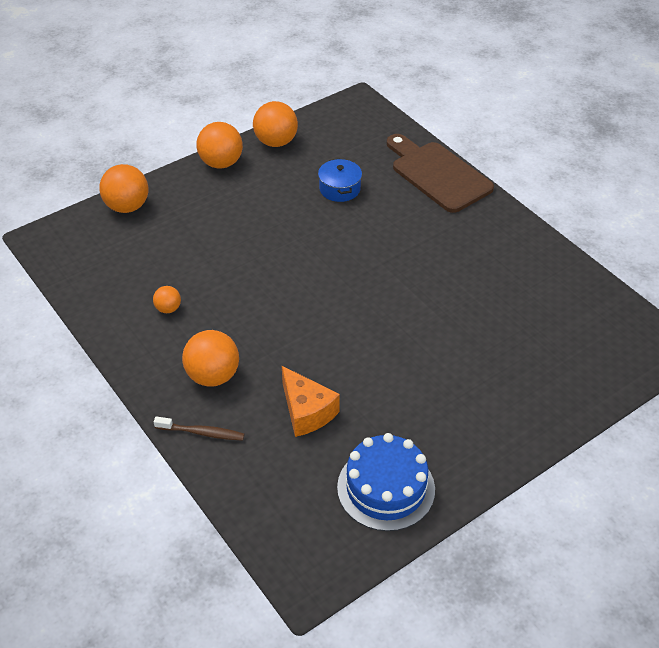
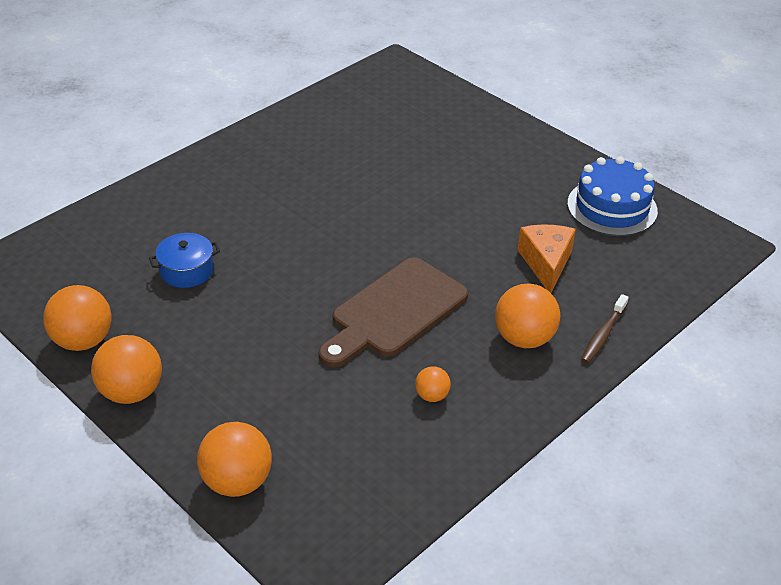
camera: 100 degrees left, 5 degrees down
(202, 433) = (603, 335): brown toothbrush -> brown toothbrush turned 150 degrees counterclockwise
(306, 412) = (546, 263): orange cheese -> orange cheese turned 45 degrees counterclockwise
(437, 174) = (156, 194): brown cutting board -> brown cutting board (394, 312)

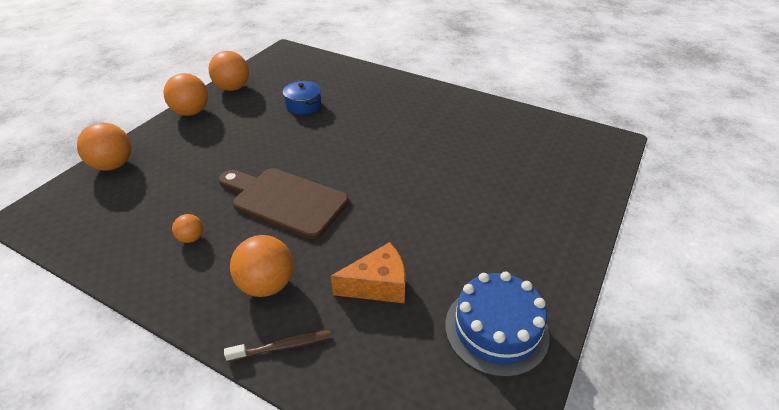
camera: 75 degrees right, 0 degrees up
(603, 335) = (283, 346): brown toothbrush -> brown toothbrush turned 150 degrees clockwise

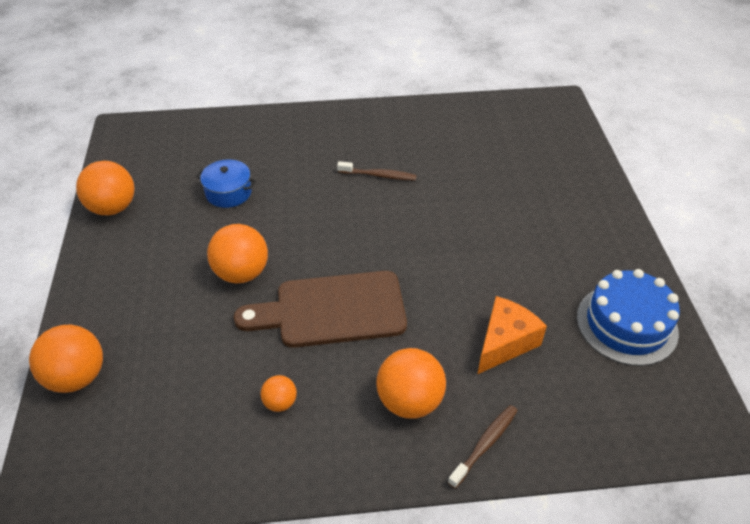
camera: 35 degrees left, 5 degrees up
(191, 112) = (96, 263): orange ball -> orange ball (242, 273)
(410, 134) = (379, 175): none -> brown toothbrush

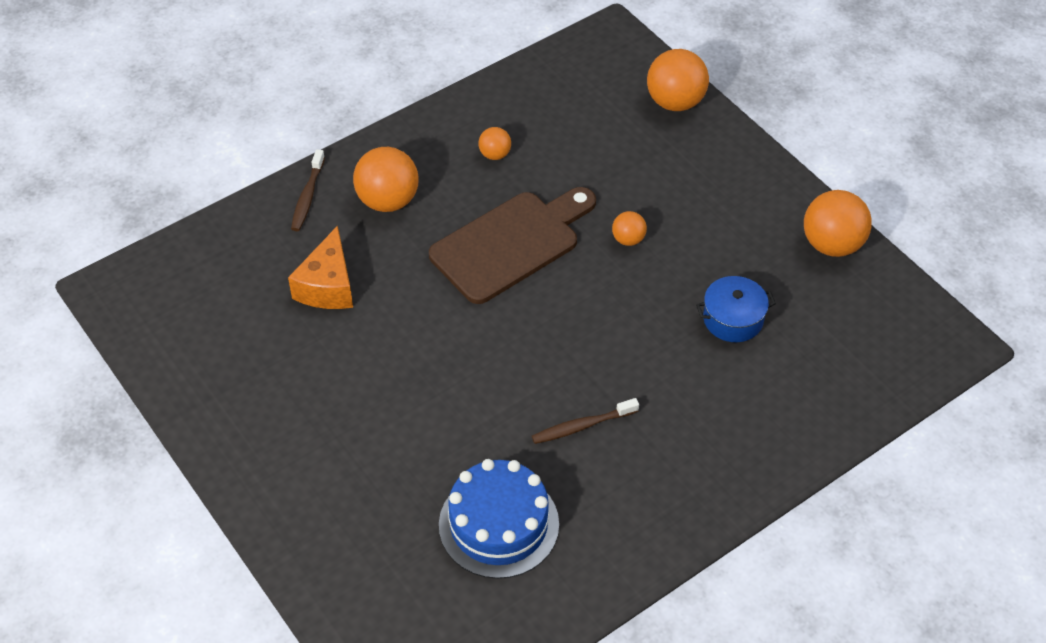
camera: 150 degrees right, 5 degrees up
(242, 273) = (628, 239): orange ball -> orange ball, size x0.52
(626, 324) = (212, 358): blue cake -> blue cake (499, 524)

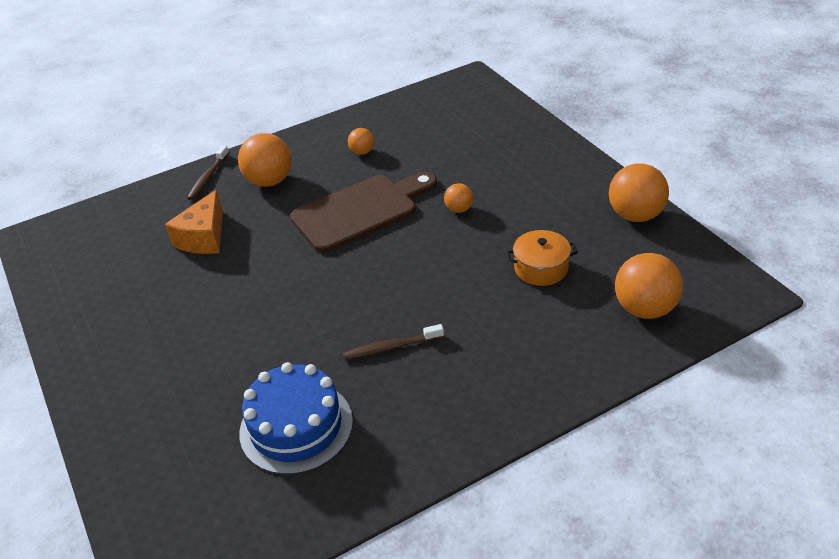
camera: 10 degrees right, 10 degrees down
(675, 102) = (514, 119): orange ball -> orange ball (645, 309)
(733, 319) = (541, 268): blue pot -> orange pot

